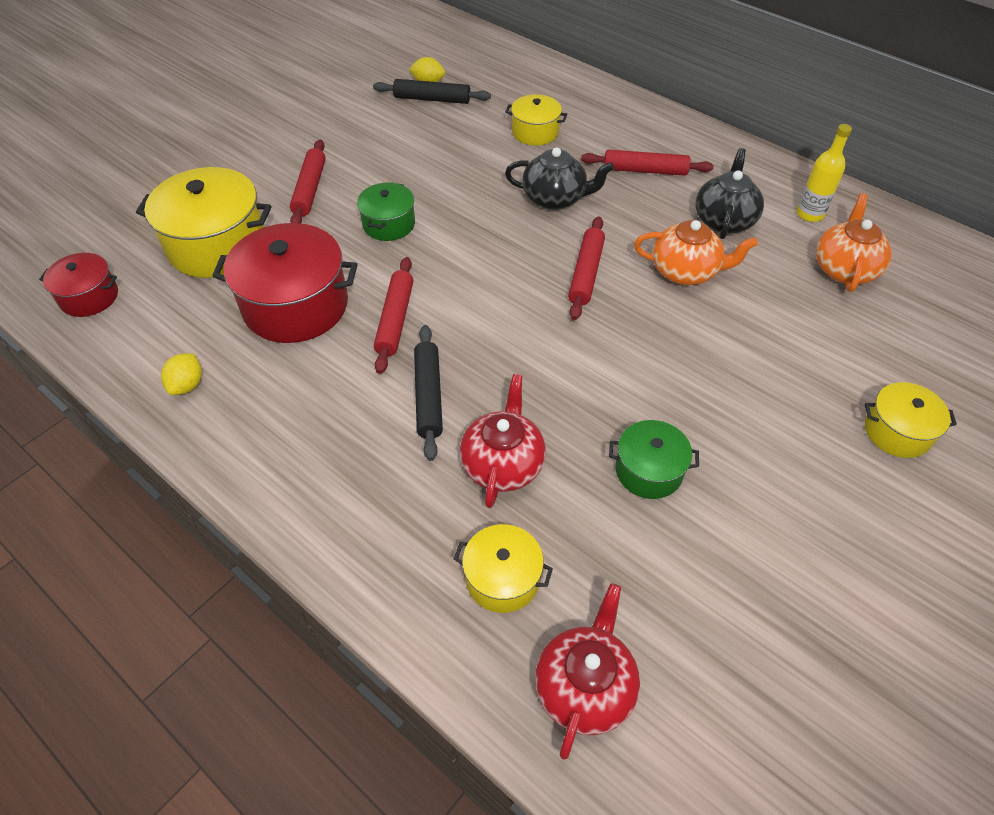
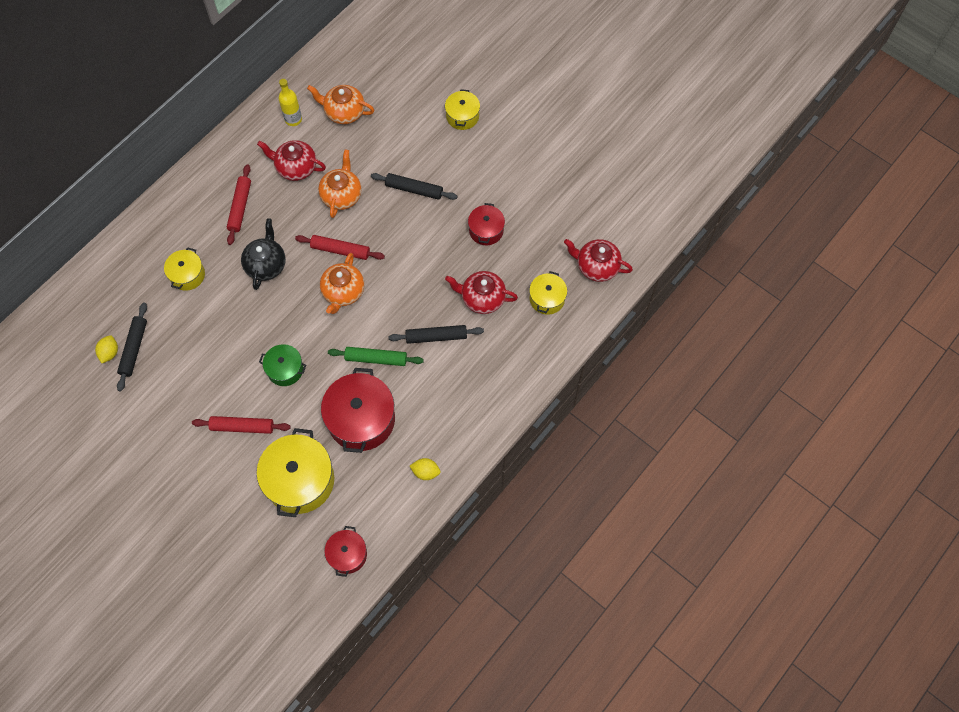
camera: 90 degrees left, 15 degrees up
(395, 319) = (376, 359): red rolling pin -> green rolling pin
(512, 279) = (343, 292): none -> orange teapot
(649, 470) = (486, 230): green pot -> red pot
(716, 361) = (414, 189): none -> black rolling pin
(724, 220) = (295, 167): black teapot -> red teapot

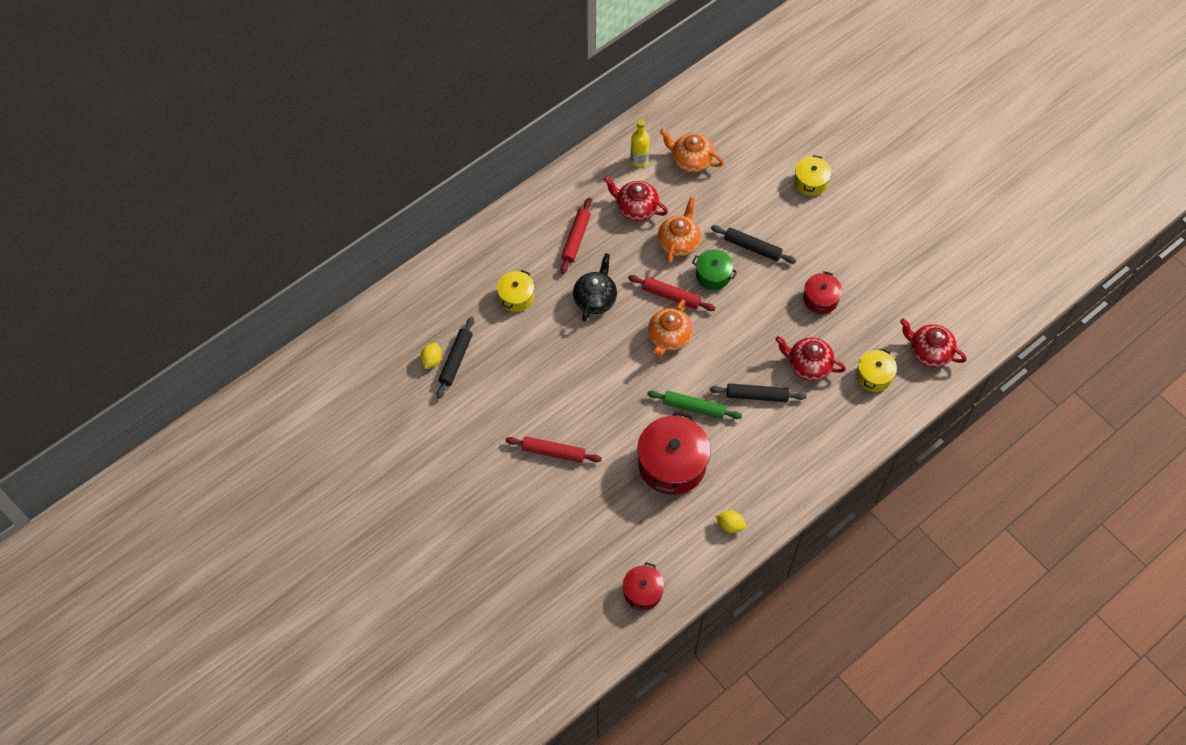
camera: 10 degrees right, 5 degrees down
(285, 369) = (602, 403): green pot -> green pot (713, 275)
(300, 480) = (604, 513): yellow pot -> none

